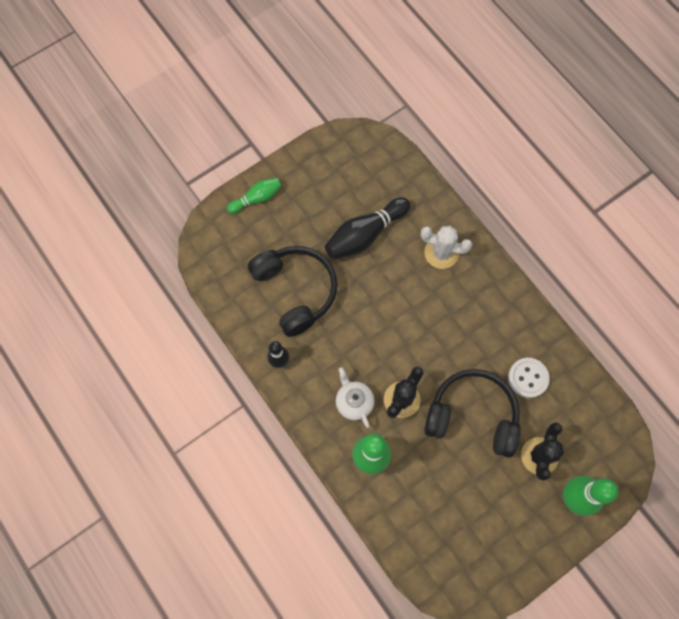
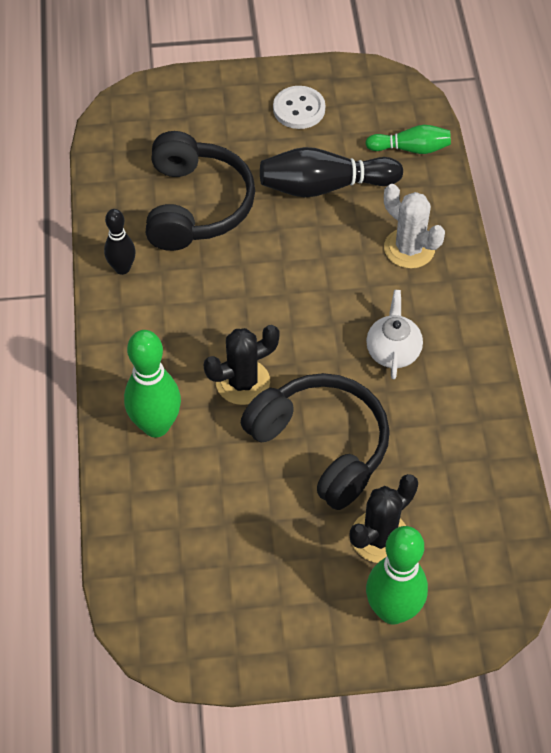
camera: 30 degrees right, 15 degrees down
(256, 198) = (219, 92): green bowling pin -> green bowling pin (411, 149)
(354, 402) = (180, 355): white teapot -> white teapot (393, 351)
(528, 378) = (427, 440): white button -> white button (299, 109)

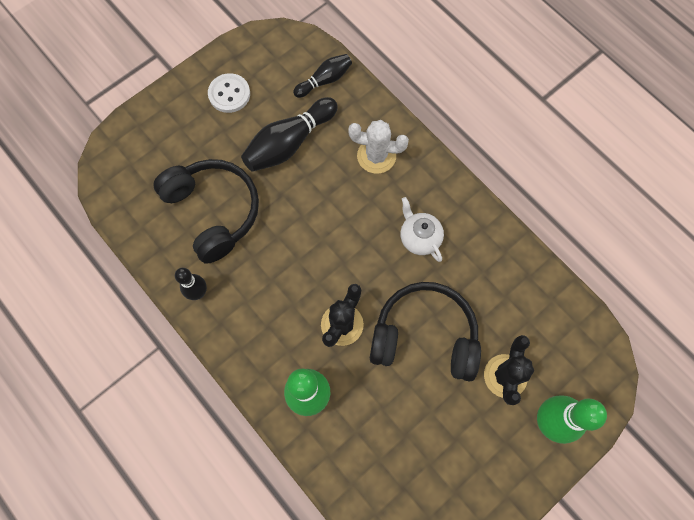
camera: 35 degrees left, 15 degrees up
(411, 149) = (324, 80): green bowling pin -> black bowling pin

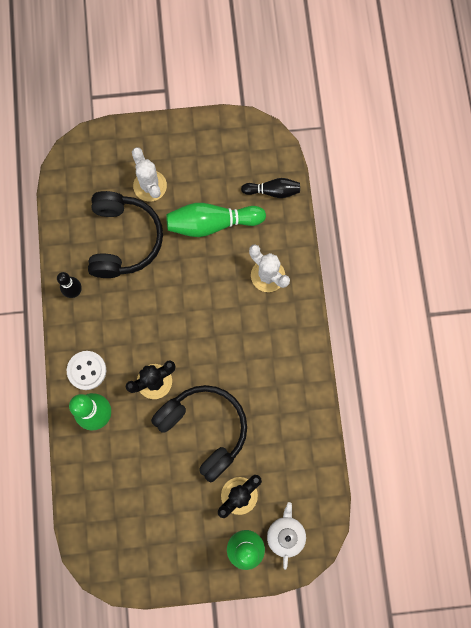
camera: 35 degrees right, 5 degrees up
(203, 147) = (150, 186): none -> white cactus
(229, 94) = (196, 156): white button -> white button (87, 370)
(289, 143) = (212, 223): black bowling pin -> green bowling pin
(419, 237) = (253, 357): white teapot -> white teapot (285, 535)

